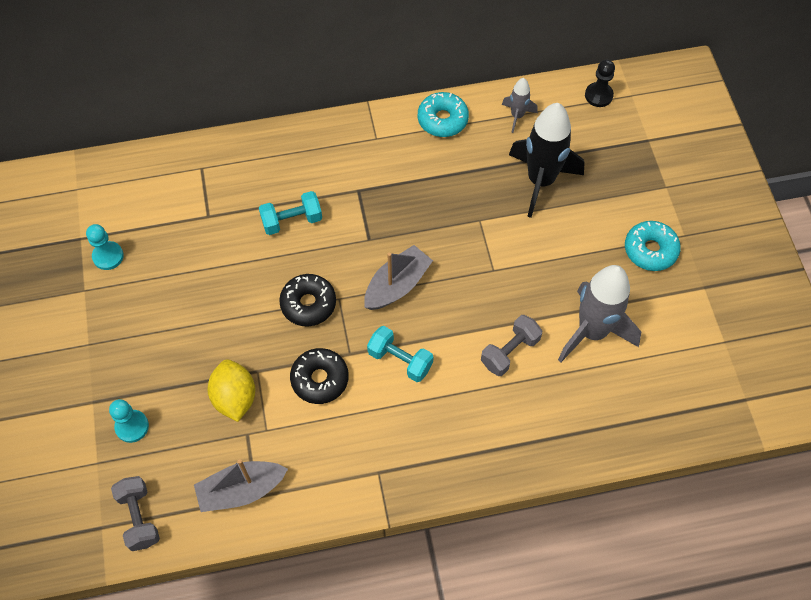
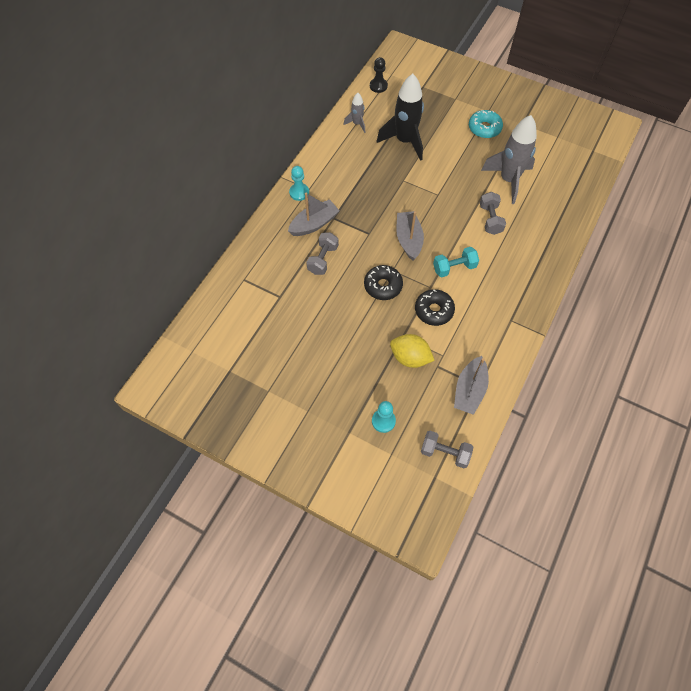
camera: 50 degrees left, 0 degrees up
(108, 256) = (257, 364): turquoise pawn -> turquoise pawn (299, 192)
(292, 220) = (323, 259): turquoise dumbbell -> grey dumbbell
(332, 178) = (314, 224): none -> grey boat
(442, 120) = (327, 154): turquoise donut -> none

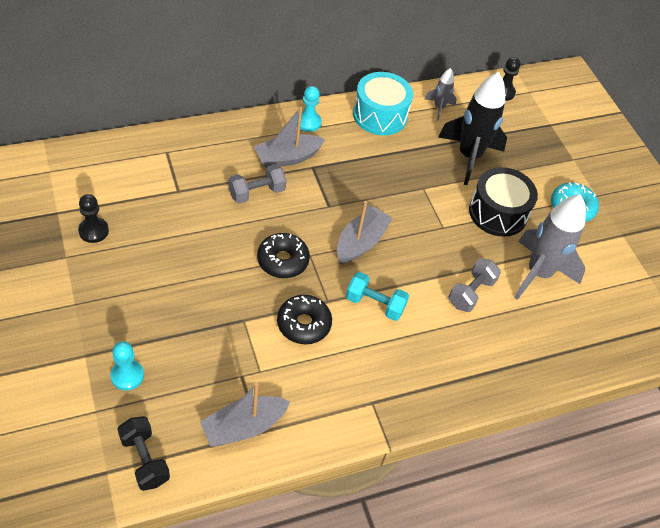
camera: 35 degrees right, 10 degrees down
(264, 362) = (93, 231): none -> black pawn
(314, 224) = (287, 158): grey boat -> grey boat turned 150 degrees clockwise
(332, 155) = (380, 115): none -> turquoise drum
(410, 358) = (225, 344): yellow lemon -> none
(445, 453) = (145, 459): grey dumbbell -> black dumbbell
(454, 162) = (498, 213): none -> black drum

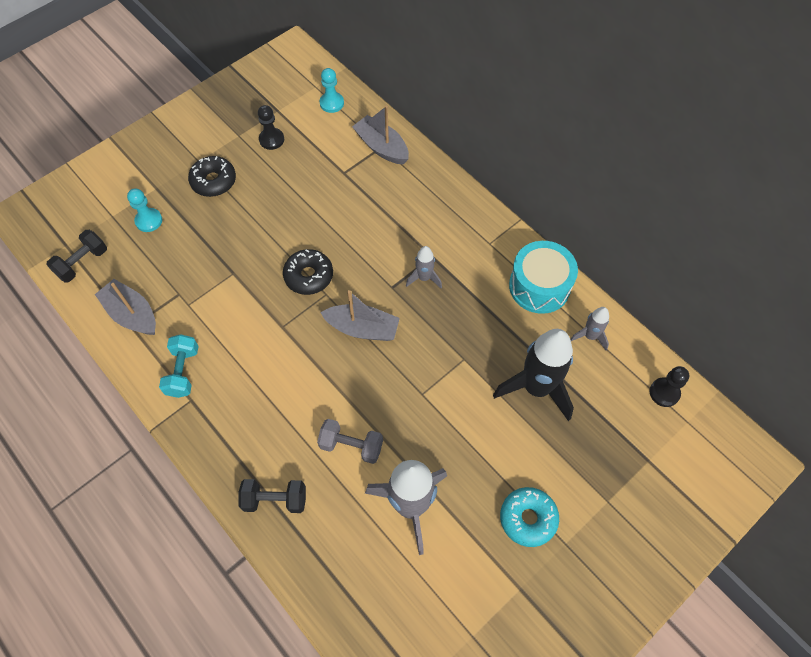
camera: 75 degrees right, 10 degrees up
(256, 192) = (374, 226): grey dumbbell -> none
(287, 158) = (431, 233): grey boat -> grey boat (381, 147)
(303, 324) = (248, 318): black donut -> black donut (213, 181)
(308, 122) = (487, 231): turquoise pawn -> turquoise pawn (331, 103)
(332, 181) = (424, 278): none -> grey rocket
(375, 304) = (296, 365): turquoise dumbbell -> turquoise dumbbell (183, 371)
(498, 213) = (472, 441): black drum -> none
(500, 366) = (275, 500): none -> black dumbbell

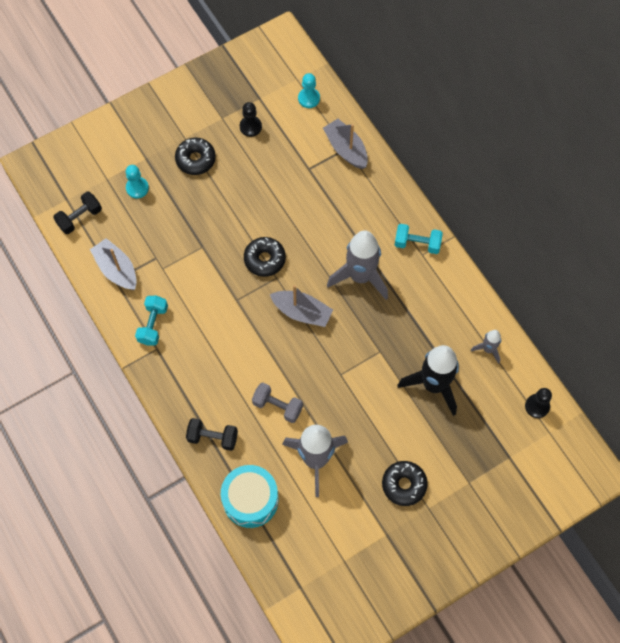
camera: 10 degrees right, 5 degrees up
(424, 278) = (360, 277): grey rocket -> grey rocket, size x2.04
(481, 232) = (417, 243): none -> turquoise dumbbell
(528, 518) = (404, 485): turquoise donut -> black donut
(539, 286) = (456, 299): turquoise drum -> turquoise drum (250, 500)

